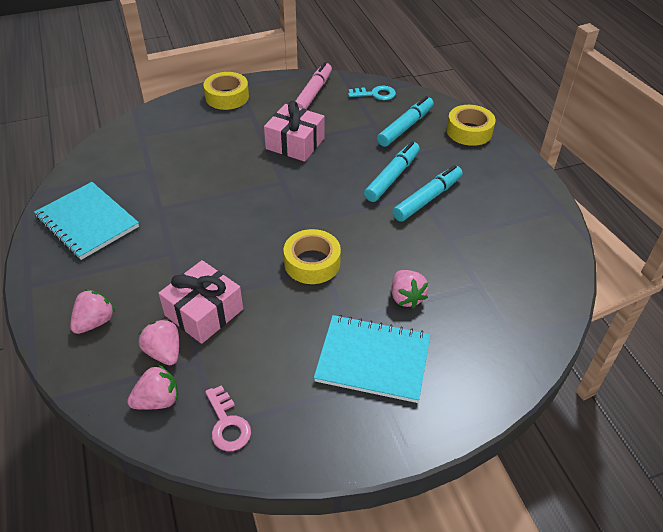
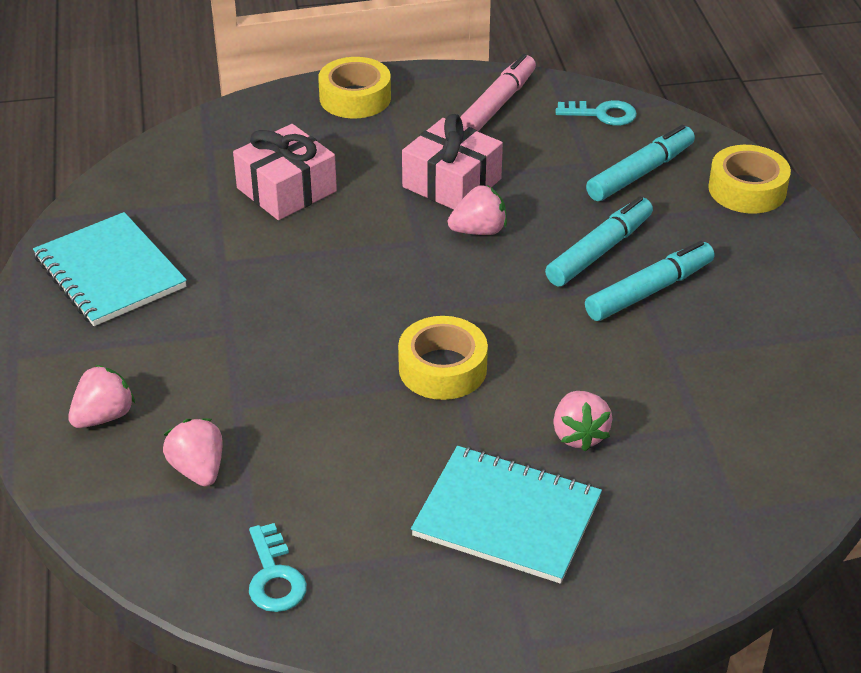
camera: 10 degrees right, 5 degrees down
(158, 400) = (179, 533): pink strawberry -> pink strawberry (479, 231)
(204, 312) = (265, 421): pink gift -> pink gift (286, 189)
(227, 424) = (274, 576): pink key -> turquoise key

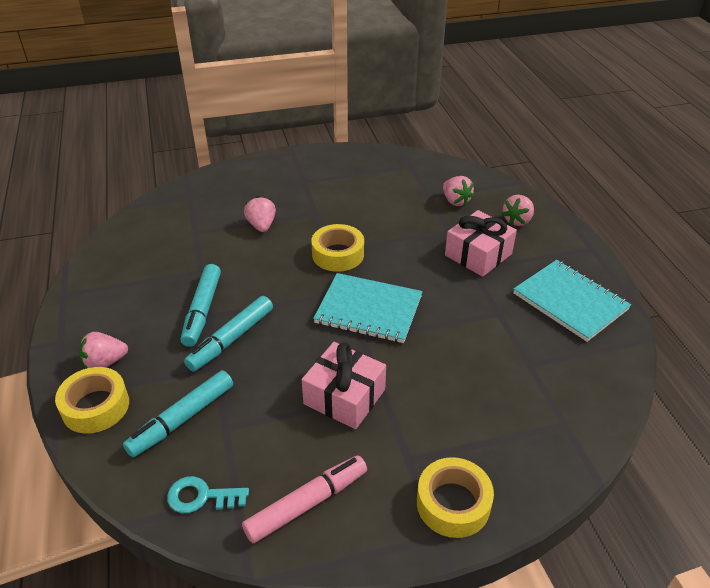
camera: 175 degrees right, 0 degrees up
(274, 576) = (403, 166): turquoise key -> none
(286, 189) = (478, 380): pink gift -> pink gift (478, 254)
(479, 231) = (320, 351): pink strawberry -> pink strawberry (105, 363)
(497, 104) = (307, 504): pink marker -> pink marker turned 150 degrees counterclockwise
(507, 517) = (300, 191): turquoise notebook -> turquoise notebook (368, 310)
(649, 291) = (202, 310): turquoise marker -> turquoise marker turned 45 degrees counterclockwise

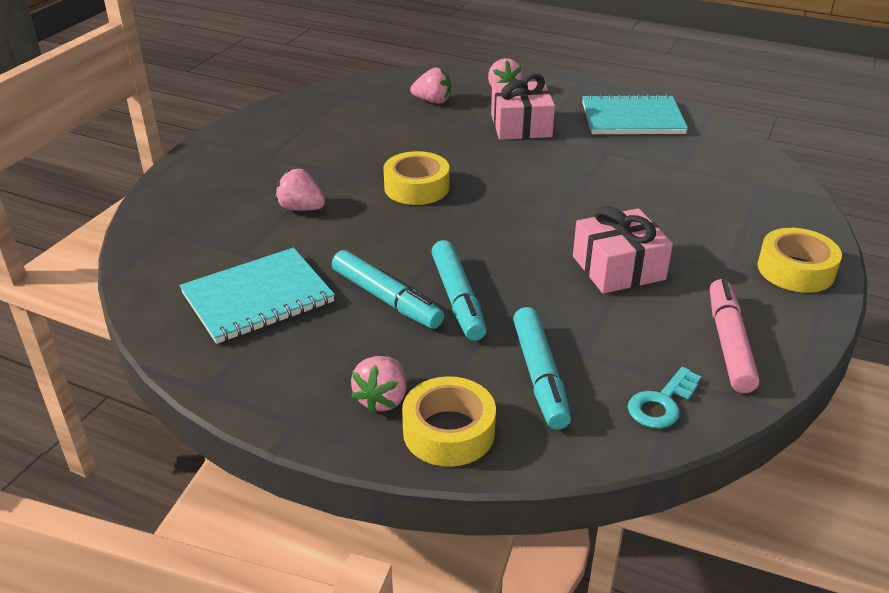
camera: 50 degrees left, 5 degrees down
(368, 310) = (519, 206): turquoise notebook -> turquoise notebook (258, 298)

